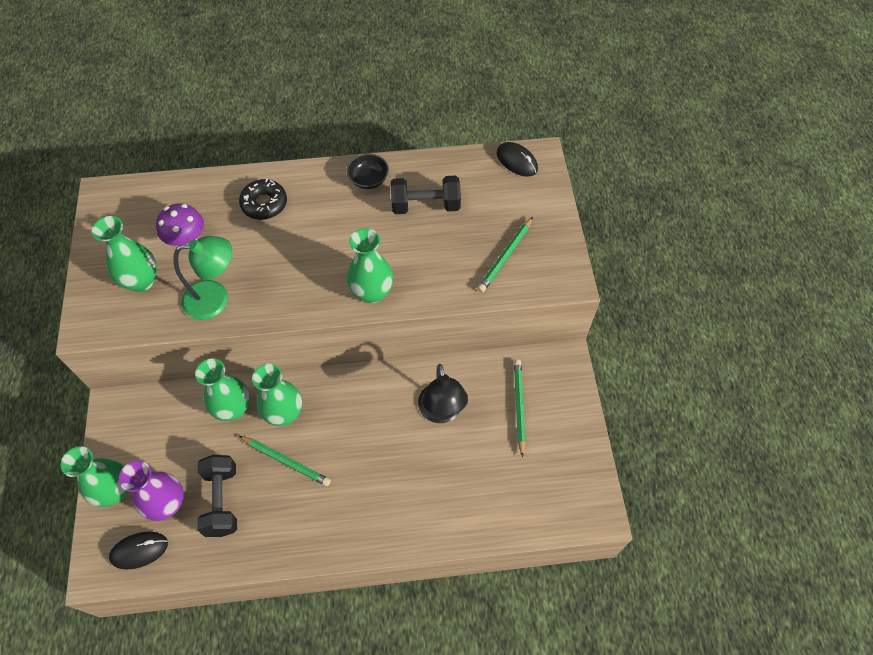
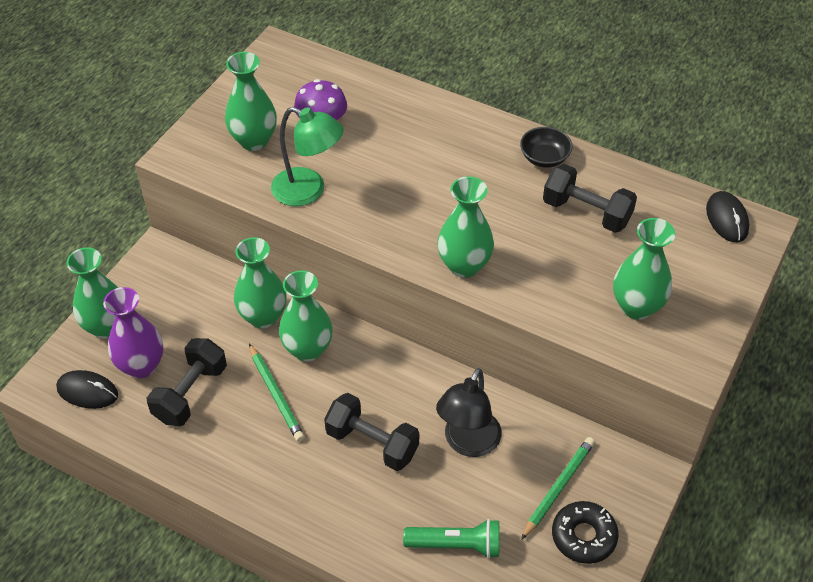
camera: 35 degrees right, 10 degrees down
(264, 204) = (420, 129): black donut -> black donut (583, 536)
(379, 453) = (372, 443): none -> black dumbbell
(484, 488) = (456, 545): none -> green flashlight
(505, 256) = (636, 307): green pencil -> green vase

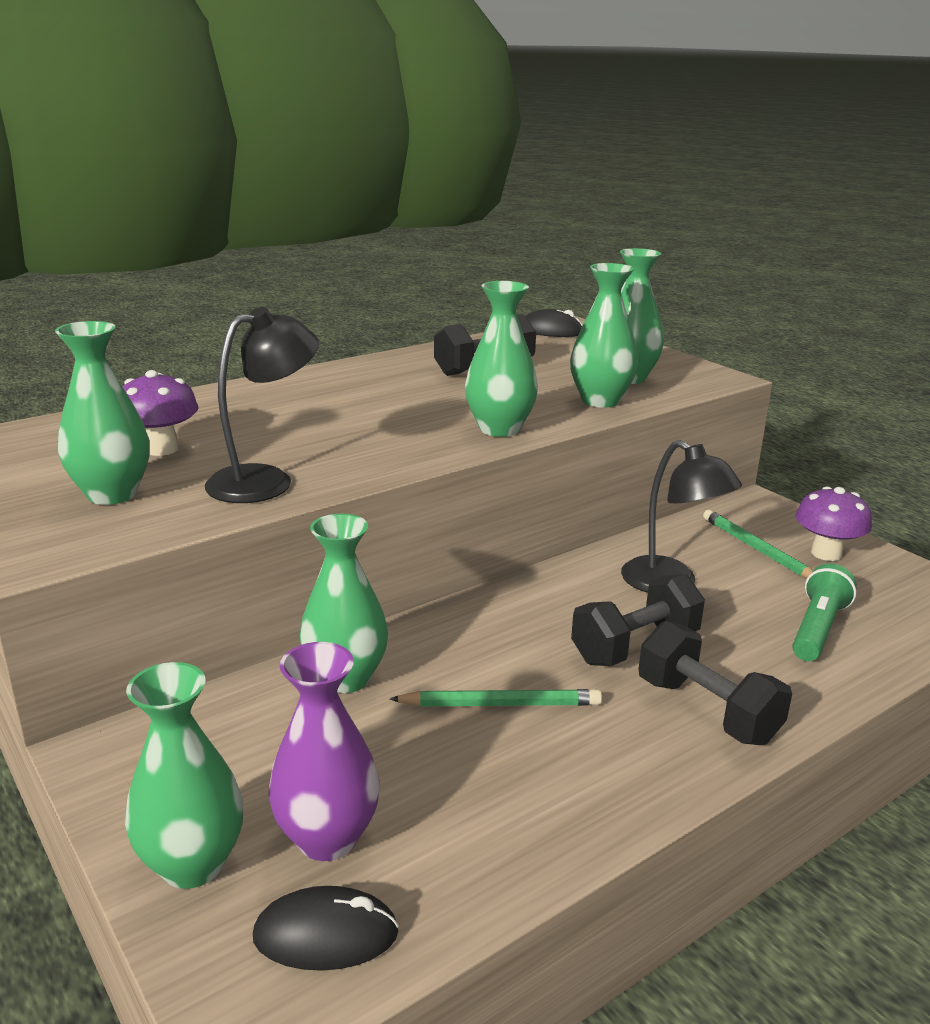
camera: 65 degrees left, 25 degrees down
(87, 391) = (326, 935): black mouse -> black mouse turned 45 degrees clockwise
(190, 393) = (435, 792): black dumbbell -> black dumbbell (707, 710)
(307, 349) = (440, 655): green vase -> green vase (600, 401)
(308, 191) = (265, 480): green lamp -> black lamp
(544, 158) = (387, 367): black bowl -> none
(583, 536) = (826, 553): black donut -> purple mushroom

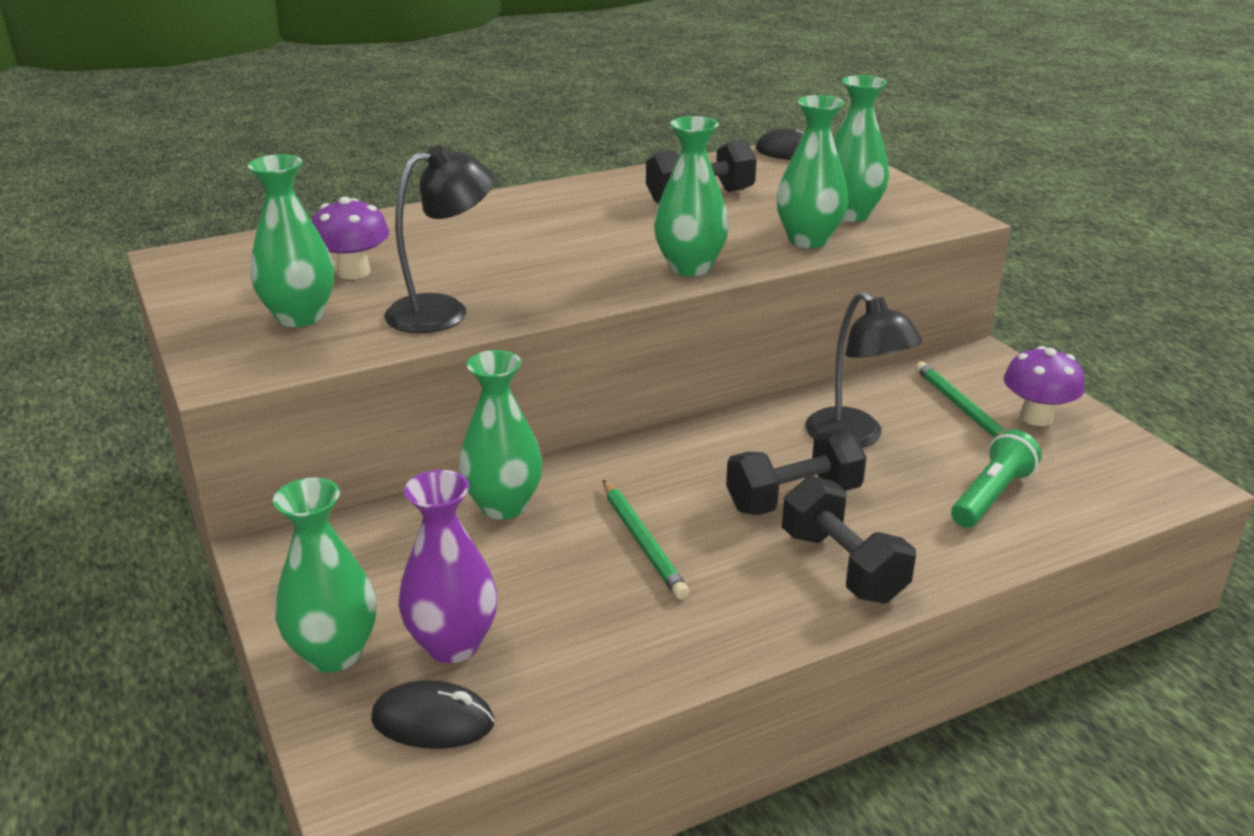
camera: 10 degrees right, 5 degrees up
(501, 704) = (642, 542): green pencil -> green pencil turned 60 degrees clockwise

